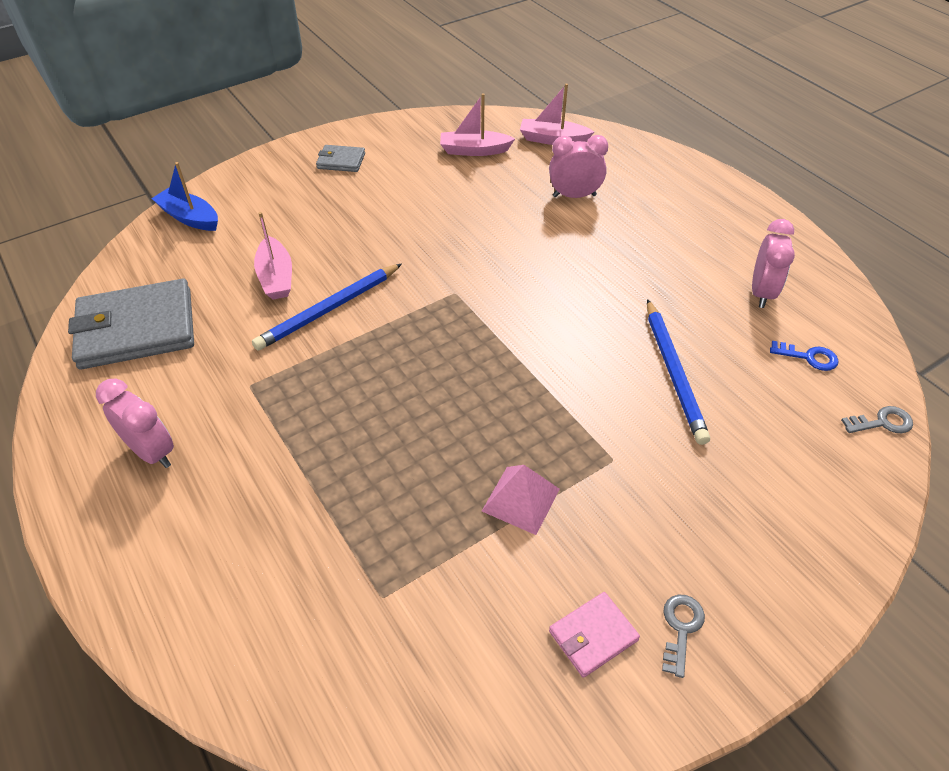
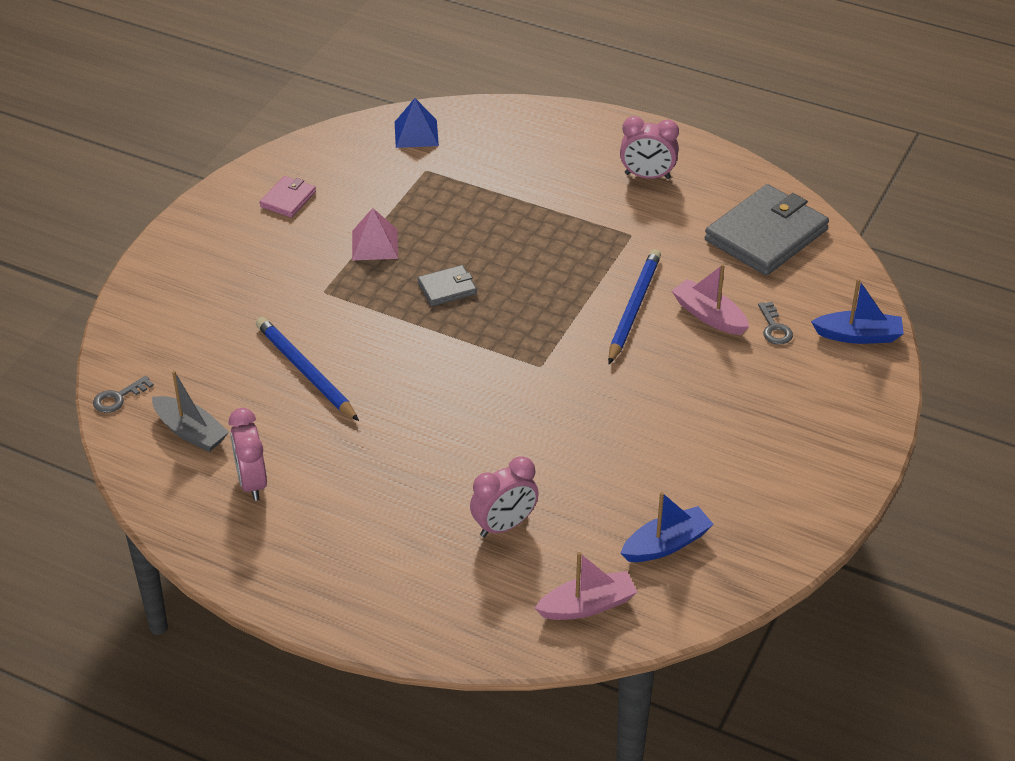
camera: 150 degrees right, 5 degrees down
(341, 161) = (796, 463): grey wallet -> grey wallet (447, 288)
(343, 683) = (416, 133): none -> blue pyramid
(474, 150) = (666, 544): pink boat -> blue boat
(681, 628) = (236, 221): grey key -> grey key (774, 328)
(809, 357) = (190, 432): blue key -> grey boat

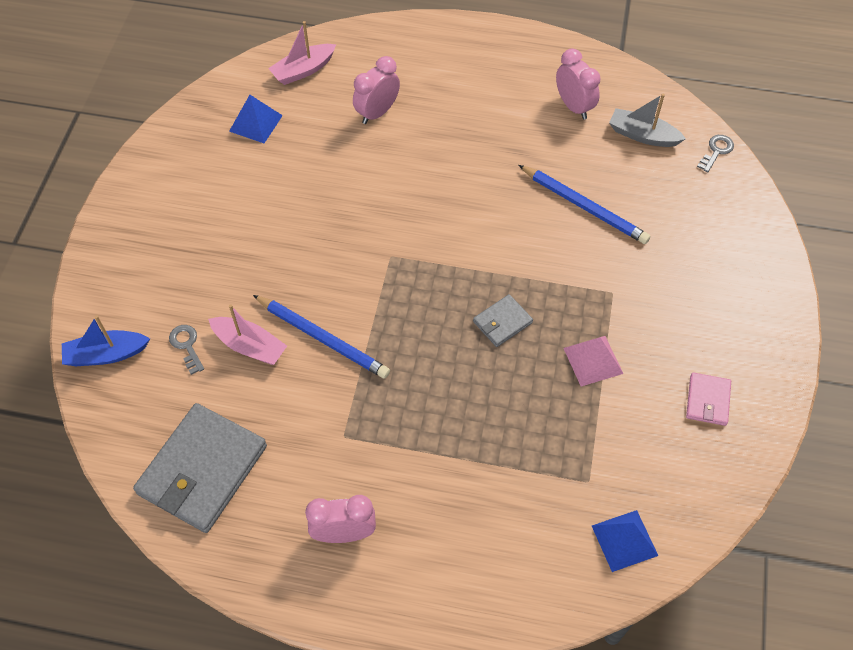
camera: 165 degrees right, 15 degrees up
(633, 309) = (322, 338): blue pencil -> blue pencil turned 60 degrees counterclockwise
(666, 544) = (256, 123): blue boat -> blue pyramid

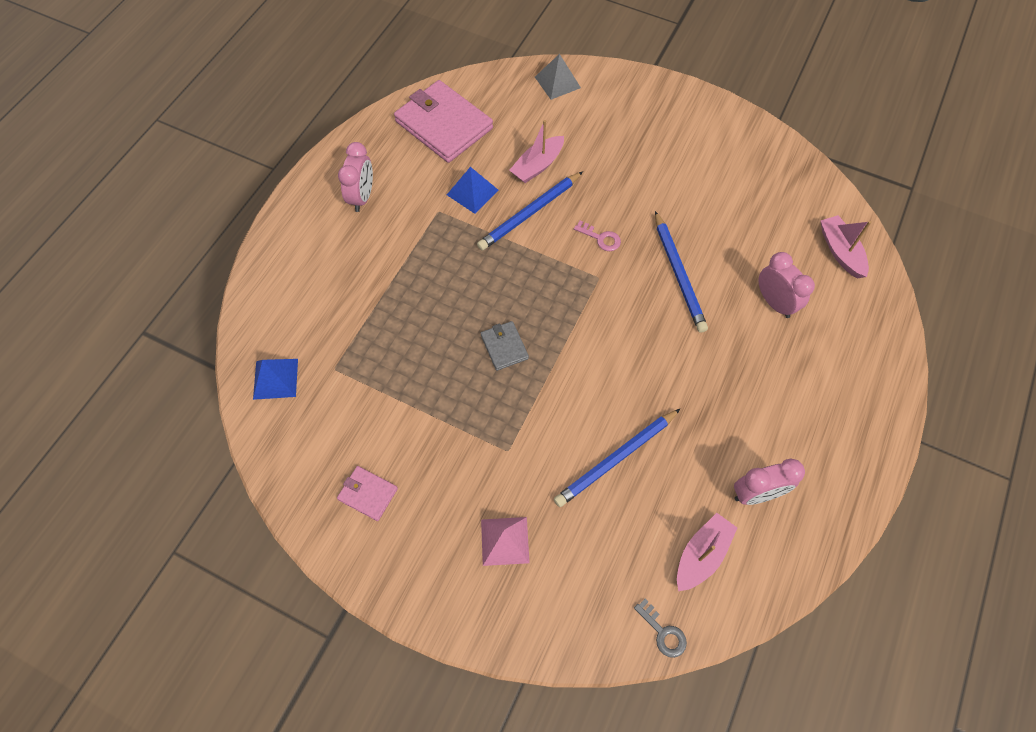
camera: 105 degrees right, 5 degrees up
(106, 354) = (557, 82): blue boat -> grey pyramid
(186, 345) = (550, 128): grey key -> none
(203, 470) = (444, 125): grey wallet -> pink wallet
(256, 123) = (775, 204): blue pyramid -> blue pyramid (472, 192)
(339, 263) = (601, 238): none -> pink key
(366, 190) = (678, 274): none -> blue pencil
(593, 360) = (442, 409): pink pyramid -> pink pyramid (505, 541)
(642, 135) = (701, 555): grey boat -> pink boat

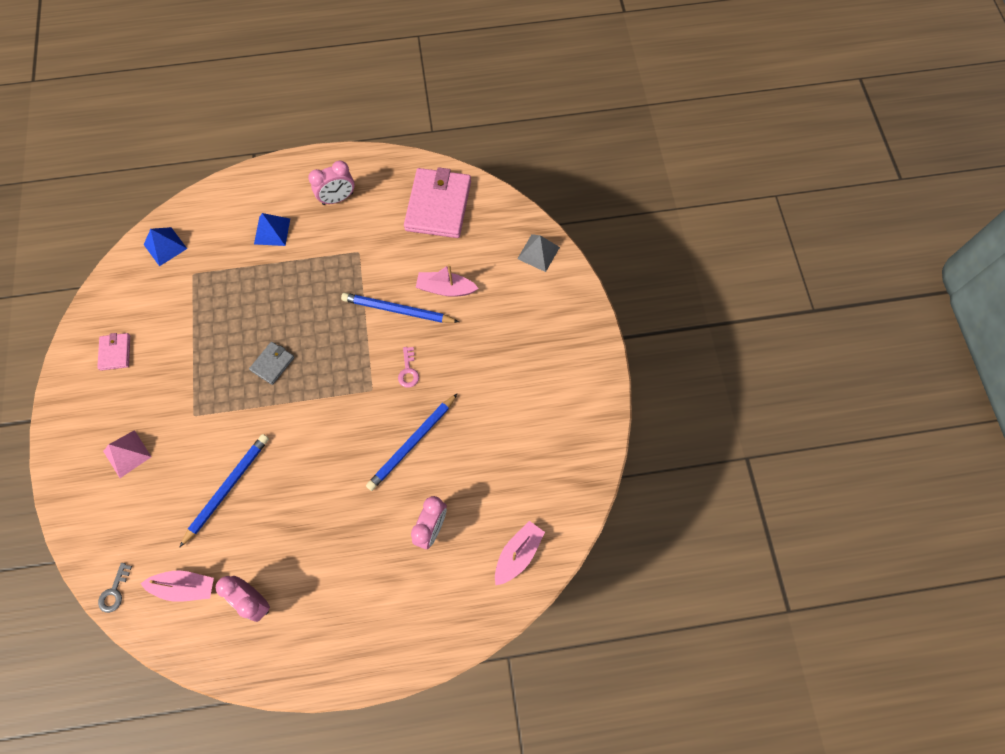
camera: 55 degrees right, 5 degrees up
(472, 192) = (390, 262): blue pyramid -> blue pyramid (272, 231)
(616, 458) = (227, 488): blue pencil -> blue pencil turned 105 degrees clockwise

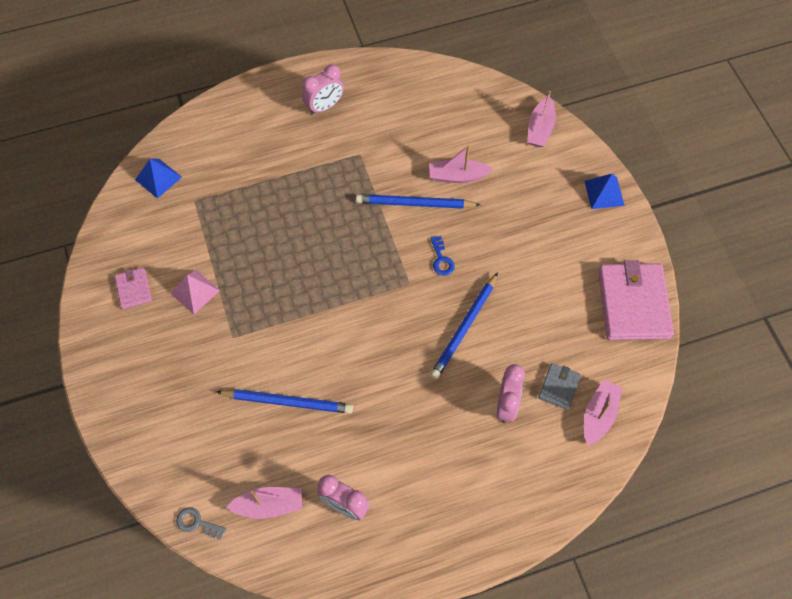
camera: 10 degrees left, 5 degrees down
(114, 592) = (197, 523): grey key -> grey key turned 105 degrees clockwise
(127, 454) = (173, 386): pink pyramid -> pink pyramid (195, 291)
(227, 488) = (287, 402): blue pencil -> blue pencil turned 75 degrees clockwise
(272, 231) = (265, 147): blue pyramid -> blue pyramid (604, 193)
(272, 364) = (301, 274): grey wallet -> grey wallet (559, 387)
(408, 371) = (441, 259): pink key -> blue key
(438, 205) = (428, 99): pink wallet -> pink wallet (633, 304)
(538, 253) = (540, 129): grey pyramid -> pink boat

